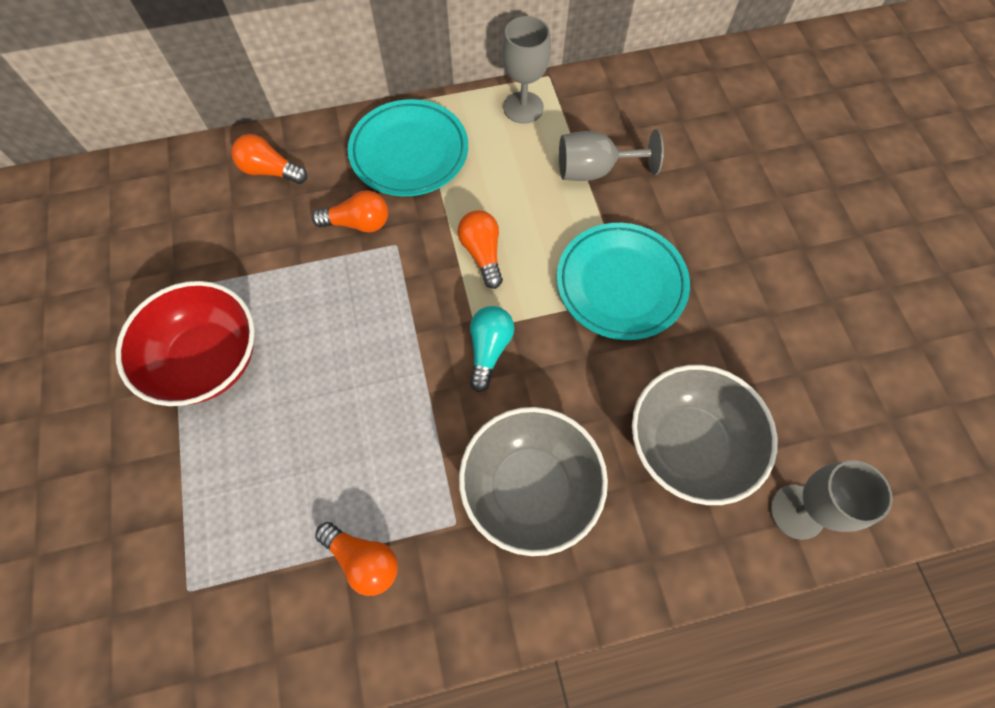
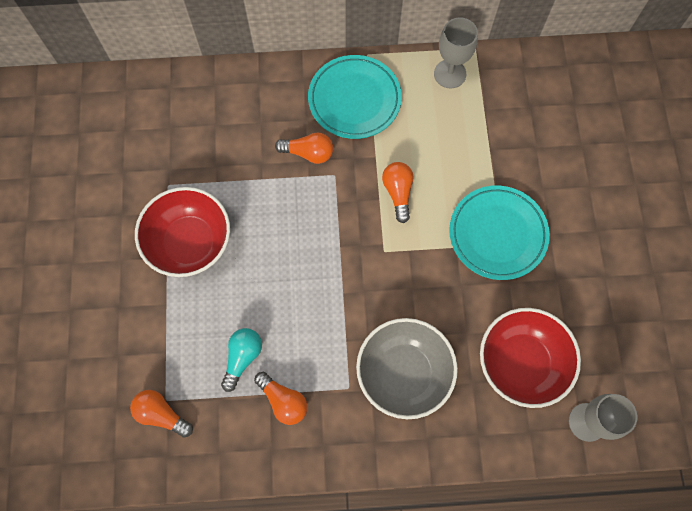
camera: 10 degrees right, 5 degrees up
(270, 171) = (247, 99): orange light bulb -> orange light bulb (161, 414)
(489, 350) = (391, 268): turquoise light bulb -> turquoise light bulb (242, 358)
(594, 170) = (496, 138): grey goblet -> none
(688, 445) = (521, 362): grey bowl -> red bowl

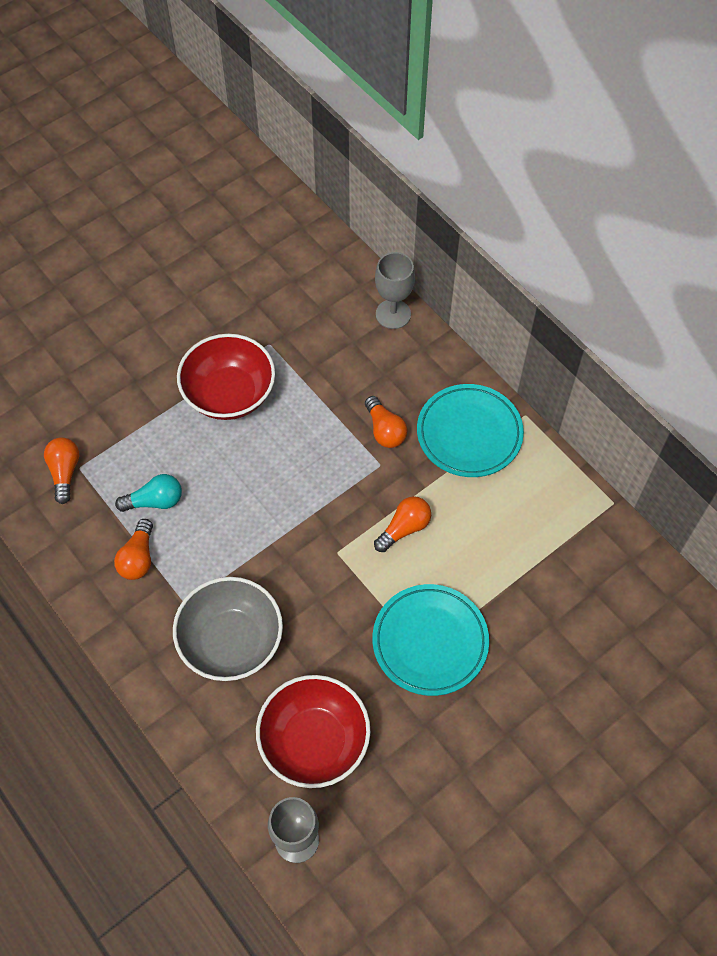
camera: 55 degrees right, 10 degrees down
(450, 74) = (566, 497): grey goblet -> grey goblet (393, 314)

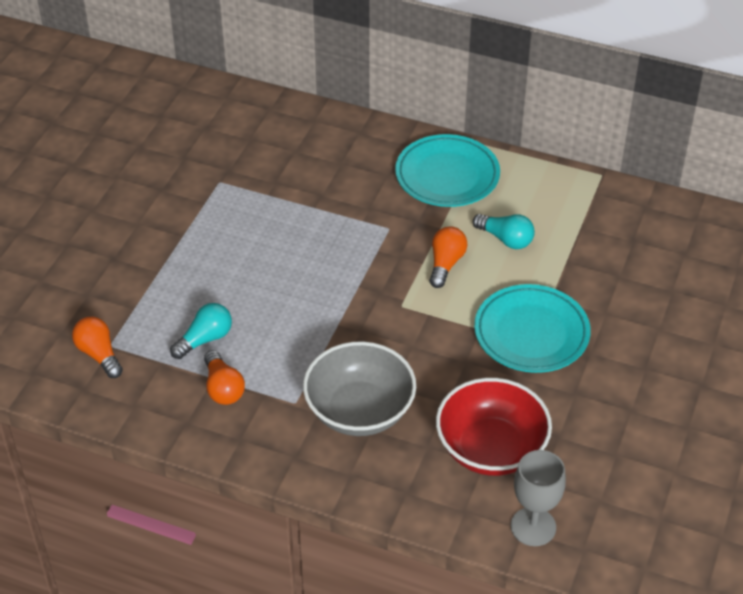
camera: 30 degrees left, 15 degrees down
(229, 394) = (212, 232): red bowl -> none
(385, 430) = (373, 202): orange light bulb -> none
(393, 314) = (314, 118): grey goblet -> none
(475, 529) = (505, 239): none -> turquoise light bulb

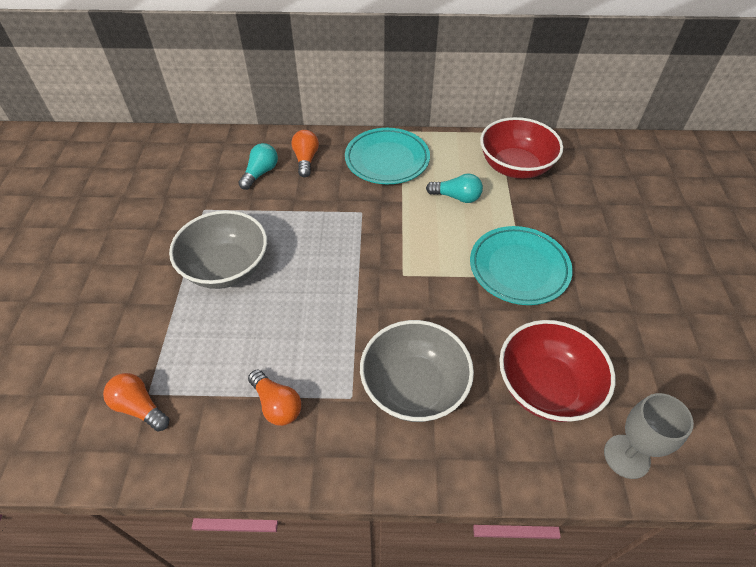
camera: 20 degrees left, 5 degrees up
(205, 339) = (241, 358): turquoise light bulb -> turquoise light bulb (260, 173)
(221, 250) = (226, 268): none -> grey bowl
(446, 264) = (421, 229): orange light bulb -> orange light bulb (306, 160)
(596, 222) = (515, 167): none -> red bowl

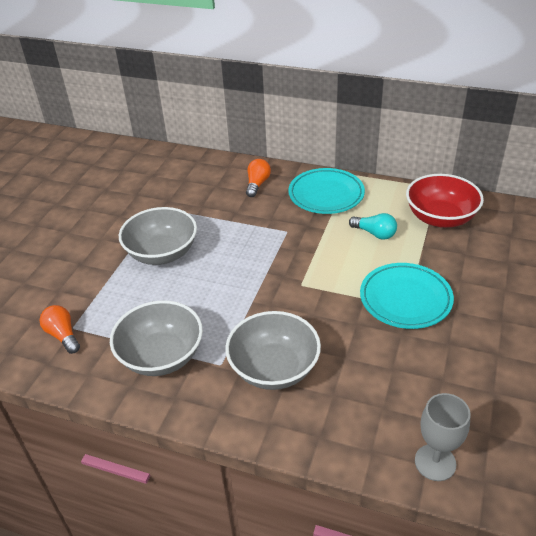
camera: 20 degrees right, 10 degrees down
(260, 173) = (216, 189): turquoise light bulb -> none
(277, 405) = (161, 356): orange light bulb -> grey bowl
(546, 387) = (387, 394): red bowl -> none

